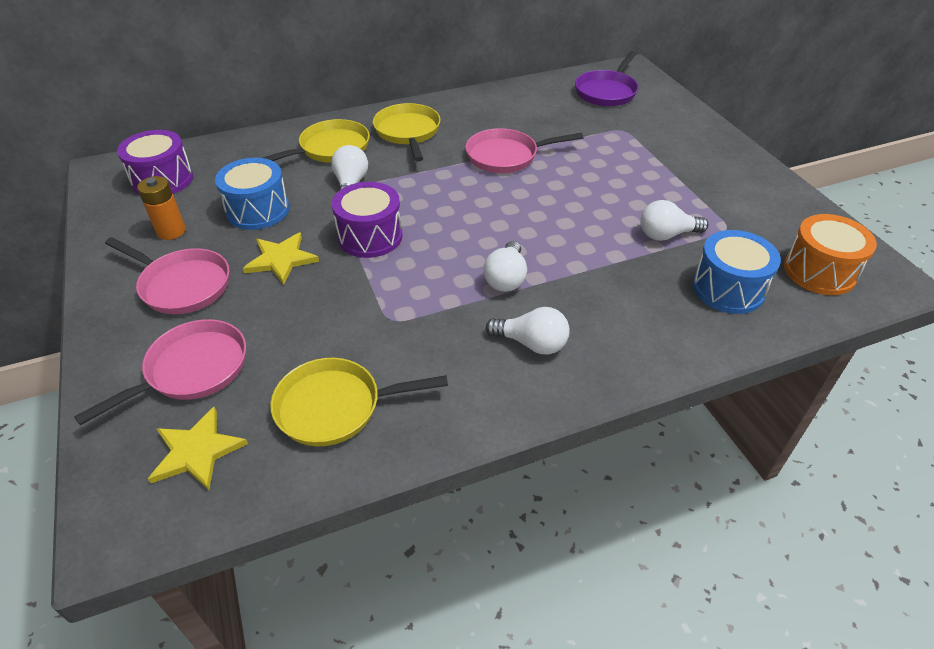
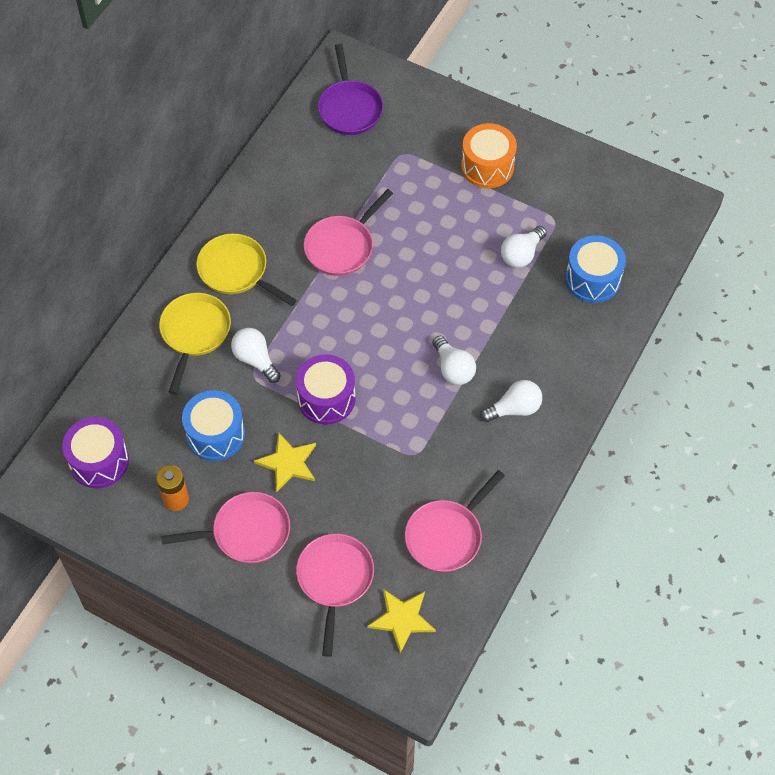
camera: 40 degrees left, 15 degrees up
(336, 407) = (447, 535): yellow pan -> pink pan
(819, 271) = (635, 224): orange drum -> orange drum (487, 166)

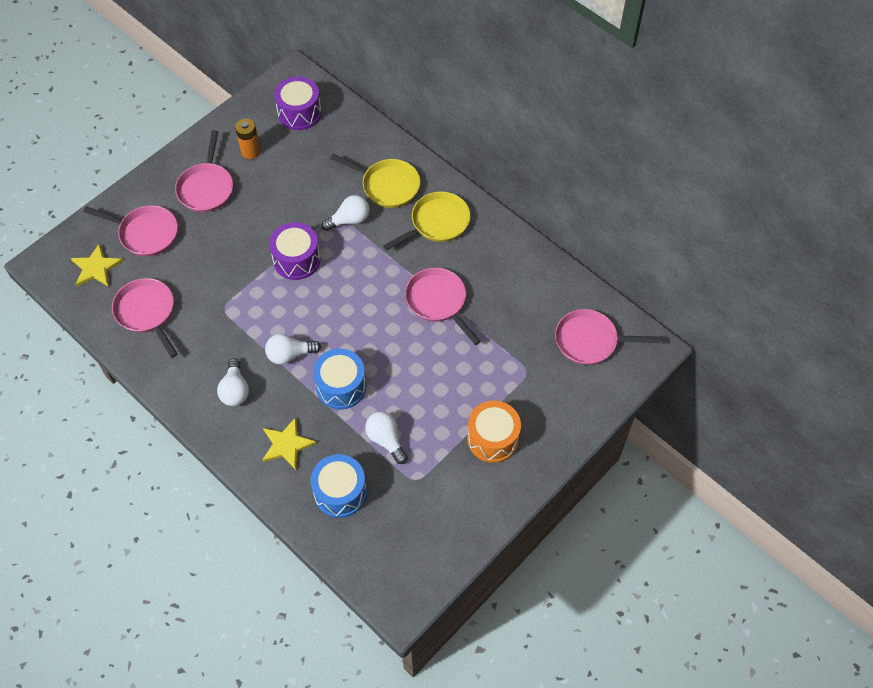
camera: 105 degrees right, 0 degrees up
(215, 434) = (293, 183): blue drum -> blue drum (341, 386)
(288, 463) = (251, 224): yellow star -> yellow star (287, 444)
(349, 108) = (590, 341): purple pan -> pink pan

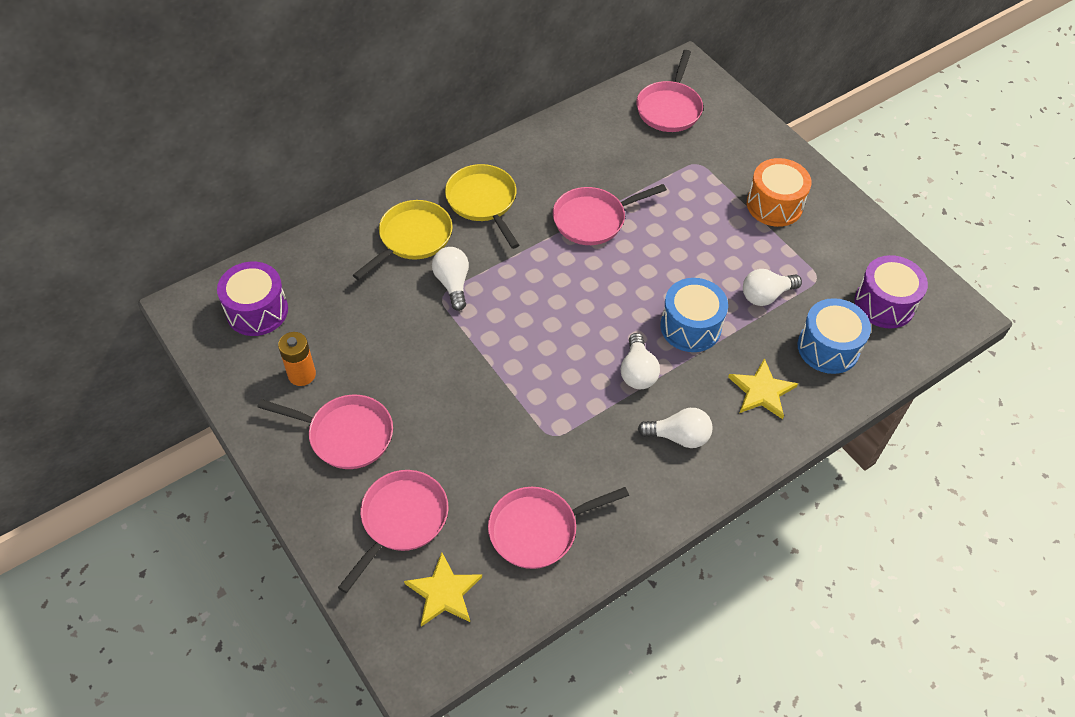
camera: 80 degrees left, 5 degrees down
(296, 259) = (497, 346): purple drum -> purple drum (884, 304)

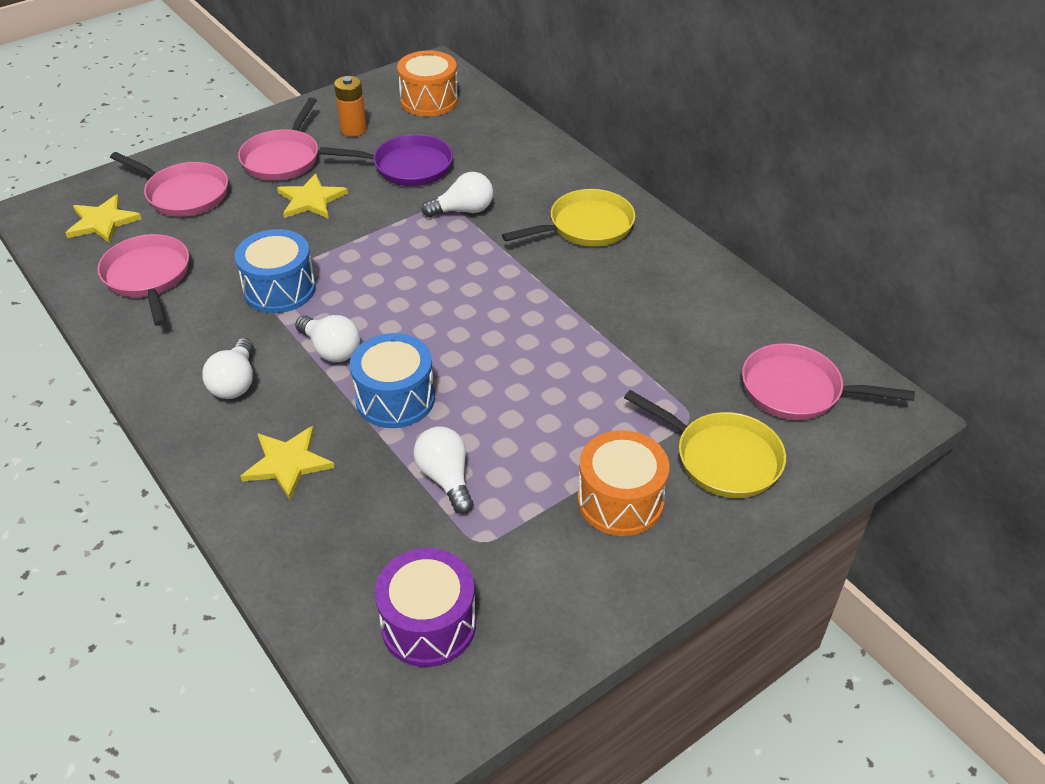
camera: 90 degrees right, 10 degrees down
(257, 311) = (429, 100): purple drum -> orange drum
(377, 327) = (407, 167): none -> purple pan
(412, 238) = (525, 181): yellow pan -> yellow pan (721, 458)
(424, 403) = (311, 200): none -> yellow star
(593, 219) = (569, 314): pink pan -> none
(637, 372) = (331, 350): white light bulb -> white light bulb turned 135 degrees counterclockwise
(828, 347) = (351, 542): blue drum -> blue drum (280, 289)

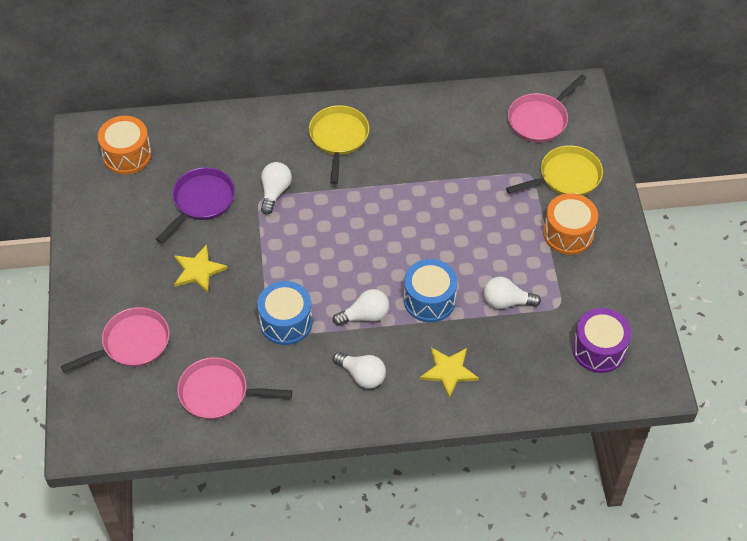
camera: 60 degrees left, 10 degrees up
(102, 222) = (129, 403): yellow star -> none
(283, 158) = (132, 269): pink pan -> none
(353, 129) = (129, 214): orange battery -> none

